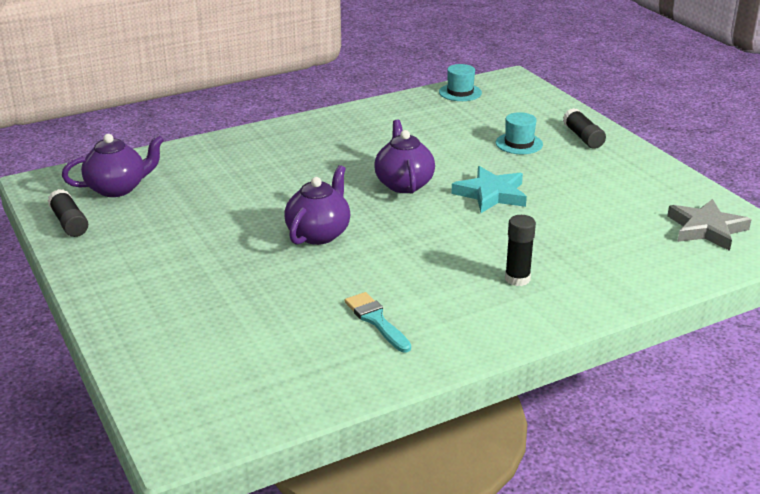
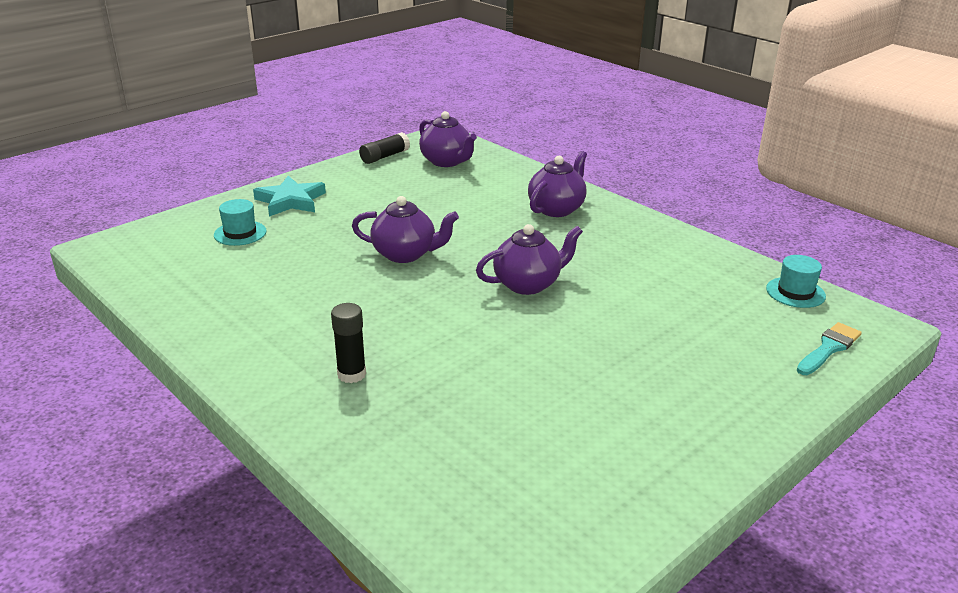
camera: 75 degrees right, 0 degrees up
(273, 150) = (556, 209): none -> purple teapot
(376, 320) = (262, 302): turquoise brush -> turquoise brush (829, 348)
(491, 194) = (535, 340): turquoise star -> turquoise star (290, 201)
(519, 143) = (682, 348): turquoise hat -> turquoise hat (240, 233)
(583, 137) = (744, 399): black glue stick -> none
(706, 229) = (528, 530): grey star -> none

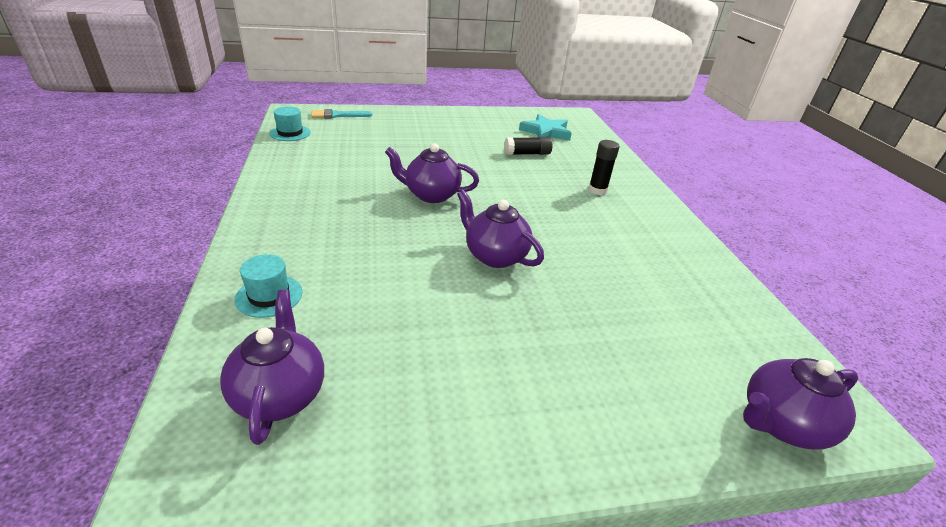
camera: 150 degrees left, 5 degrees up
(240, 233) = (657, 363): turquoise hat -> turquoise hat (269, 296)
(290, 201) = (573, 405): turquoise star -> turquoise star (546, 132)
(385, 156) = (348, 470): black glue stick -> black glue stick (527, 154)
(556, 209) = (299, 244): purple teapot -> purple teapot (781, 423)

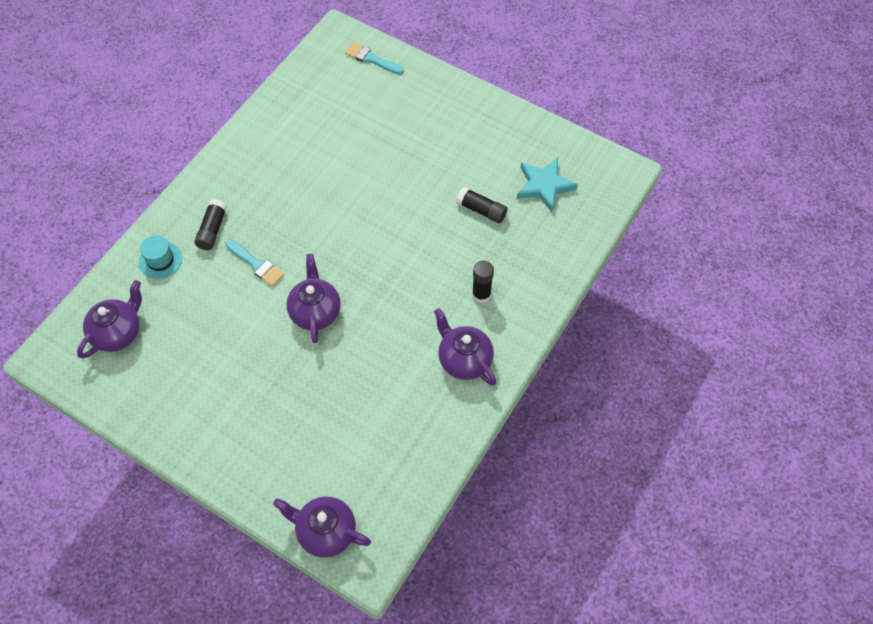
camera: 45 degrees right, 25 degrees up
(290, 133) = (308, 72): turquoise hat -> none
(309, 247) = (212, 230): none -> black glue stick
(391, 250) = (256, 264): none -> turquoise brush
(431, 195) = (339, 221): purple teapot -> purple teapot (464, 360)

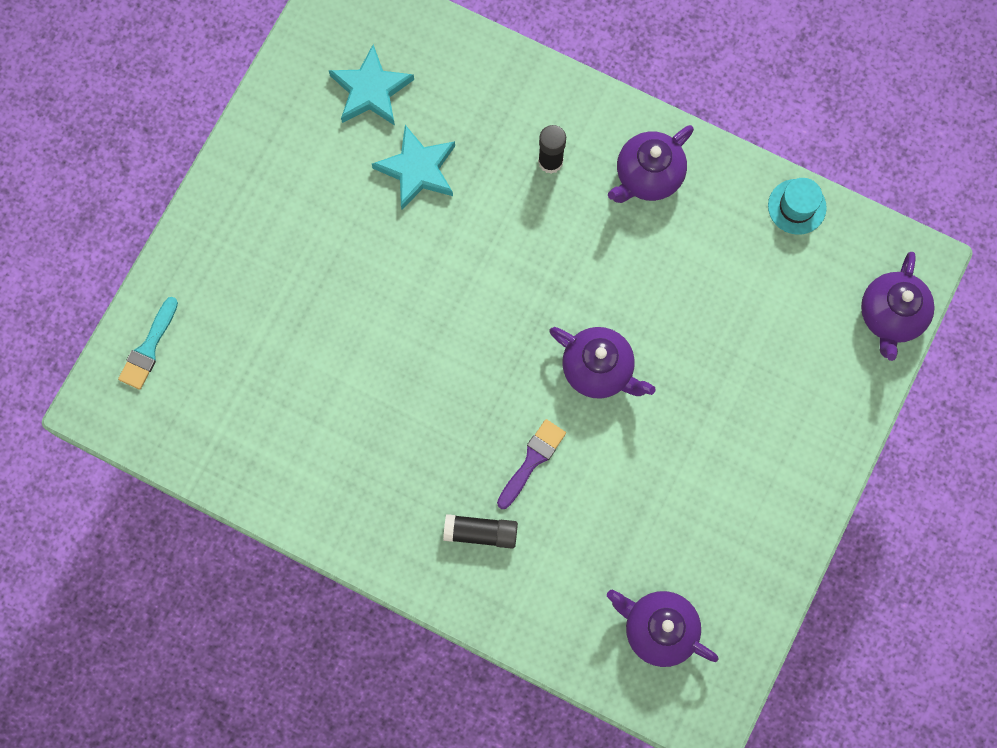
camera: 95 degrees left, 15 degrees up
(160, 260) = (538, 596): turquoise hat -> turquoise hat (797, 207)
(256, 264) = (532, 460): turquoise brush -> purple brush
(315, 312) = (598, 369): purple teapot -> purple teapot turned 135 degrees counterclockwise
(481, 210) = (417, 170): black glue stick -> turquoise star

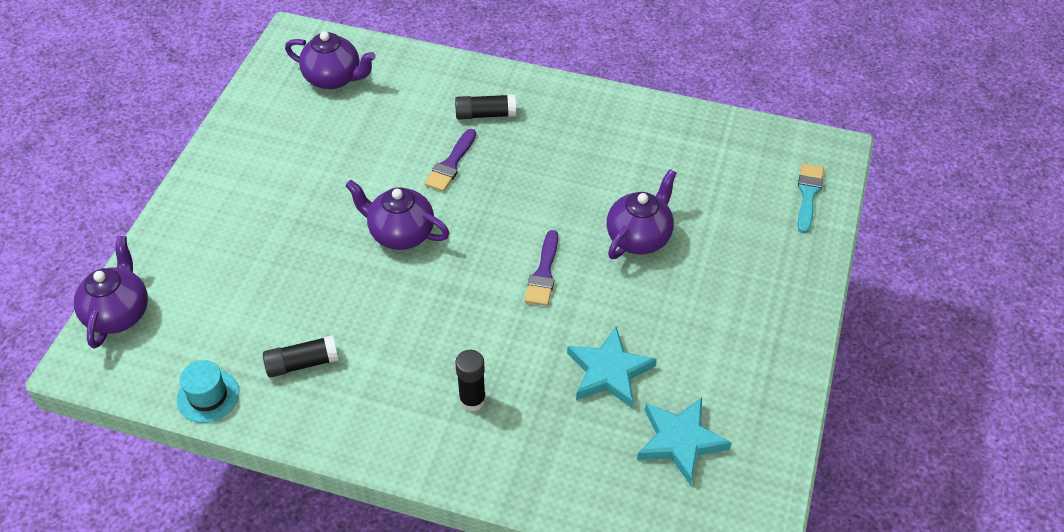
camera: 170 degrees right, 25 degrees down
(457, 292) = (543, 273): none -> purple brush
(648, 176) = (367, 401): purple teapot -> purple teapot (639, 237)
(707, 227) = (302, 363): none -> black glue stick

